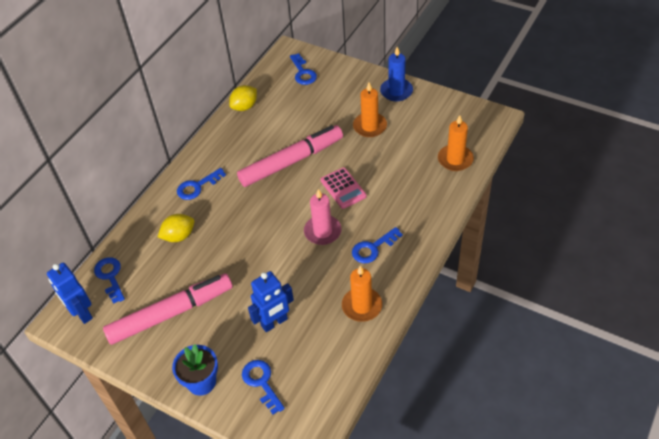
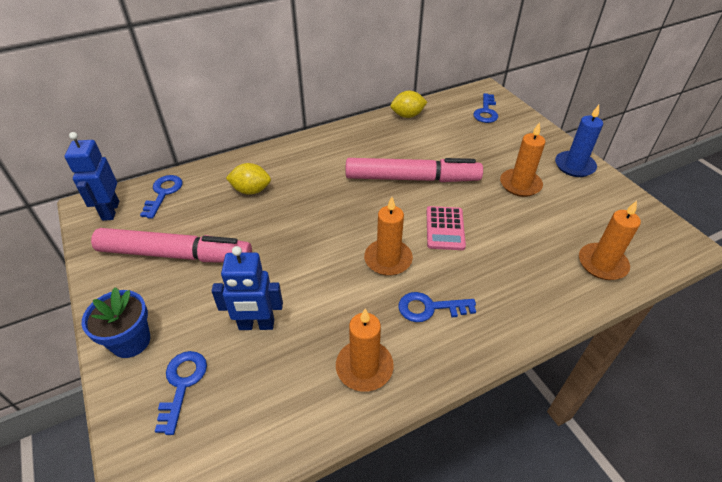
camera: 30 degrees right, 5 degrees down
(197, 186) = (307, 158): blue key -> none
(322, 231) = (388, 259): pink candle -> orange candle

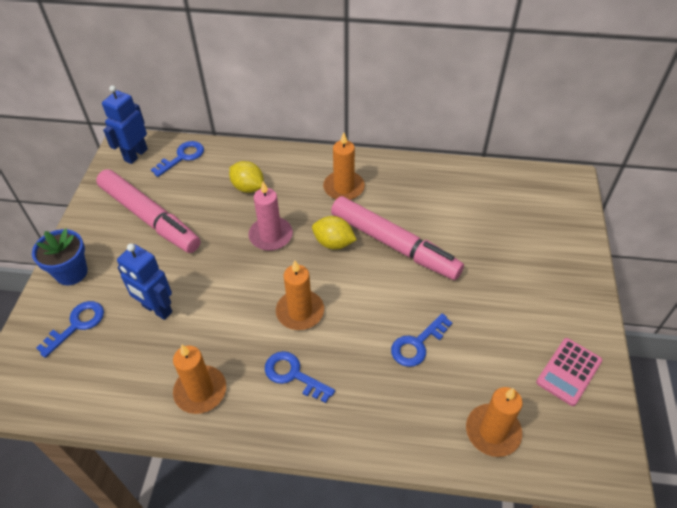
camera: 35 degrees right, 5 degrees up
(307, 216) = (271, 236): none -> pink candle
(407, 115) = (454, 173): yellow lemon -> yellow lemon (333, 243)
(445, 228) = (376, 310): pink calculator -> pink calculator (568, 371)
(486, 111) = (544, 206): blue key -> blue key (417, 344)
(520, 184) = (495, 306): orange candle -> orange candle (343, 188)
(574, 166) = (578, 316): blue candle -> none

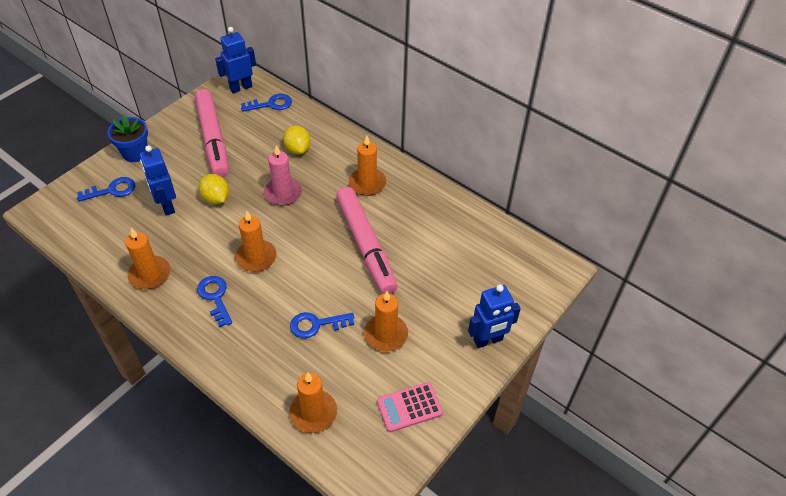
camera: 30 degrees right, 0 degrees up
(333, 243) = (322, 221): yellow lemon -> yellow lemon (216, 198)
(487, 317) = (386, 334): none -> orange candle
(574, 272) = (488, 340): none -> blue robot

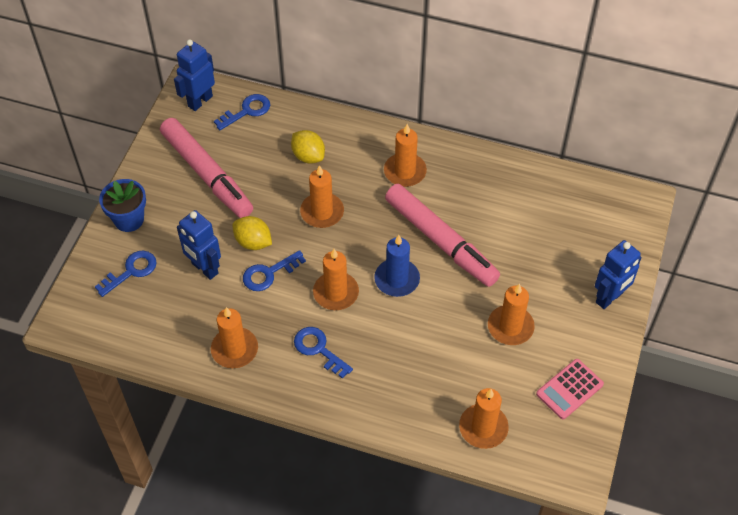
camera: 20 degrees left, 5 degrees up
(283, 193) = (322, 212): pink candle -> orange candle
(312, 263) = (397, 279): none -> blue candle
(316, 324) = (437, 341): blue key -> blue key (269, 273)

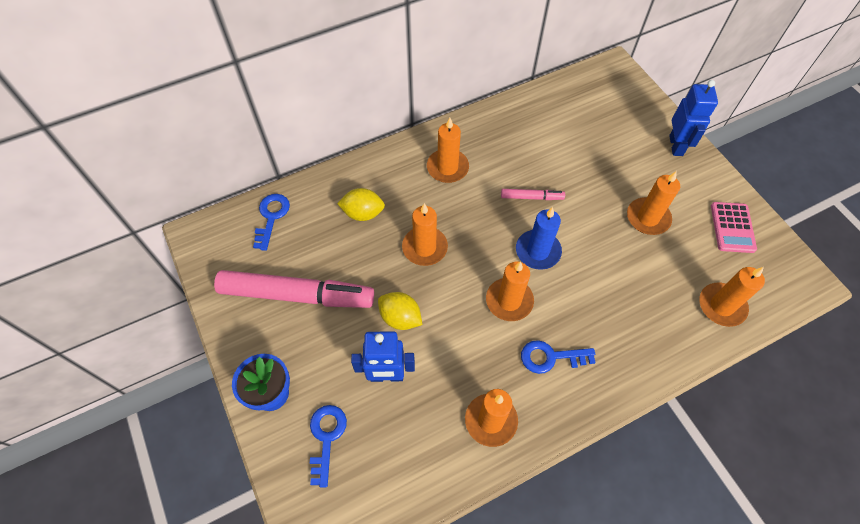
camera: 45 degrees left, 5 degrees up
(200, 101) = (220, 240): blue robot -> none
(253, 242) = (400, 318): yellow lemon -> yellow lemon turned 45 degrees clockwise
(269, 273) = (442, 332): blue key -> none
(440, 241) = (532, 197): pink marker -> pink marker, size x0.44

